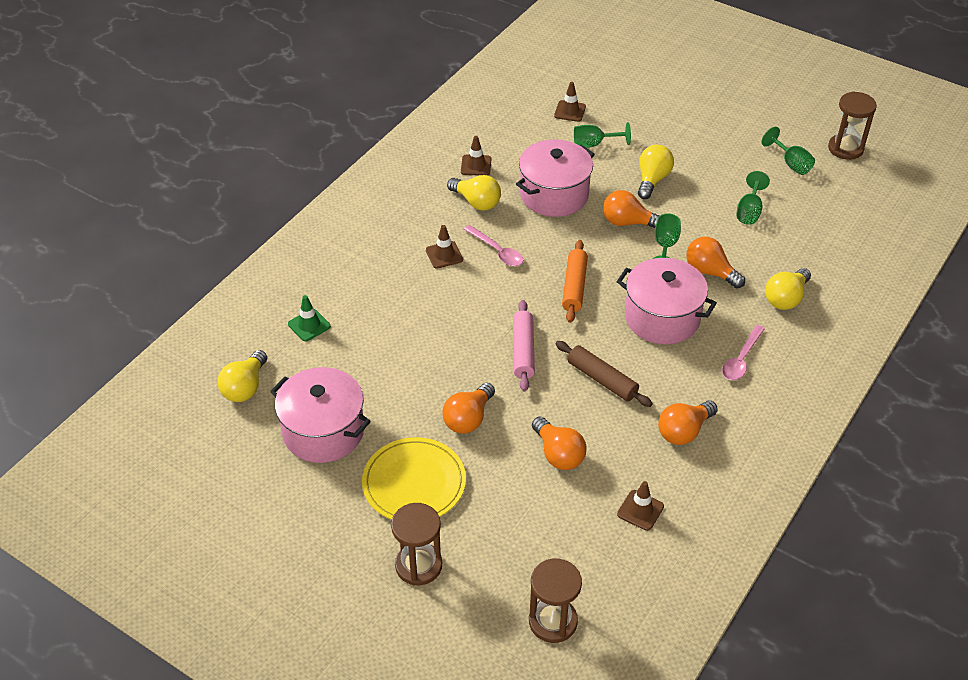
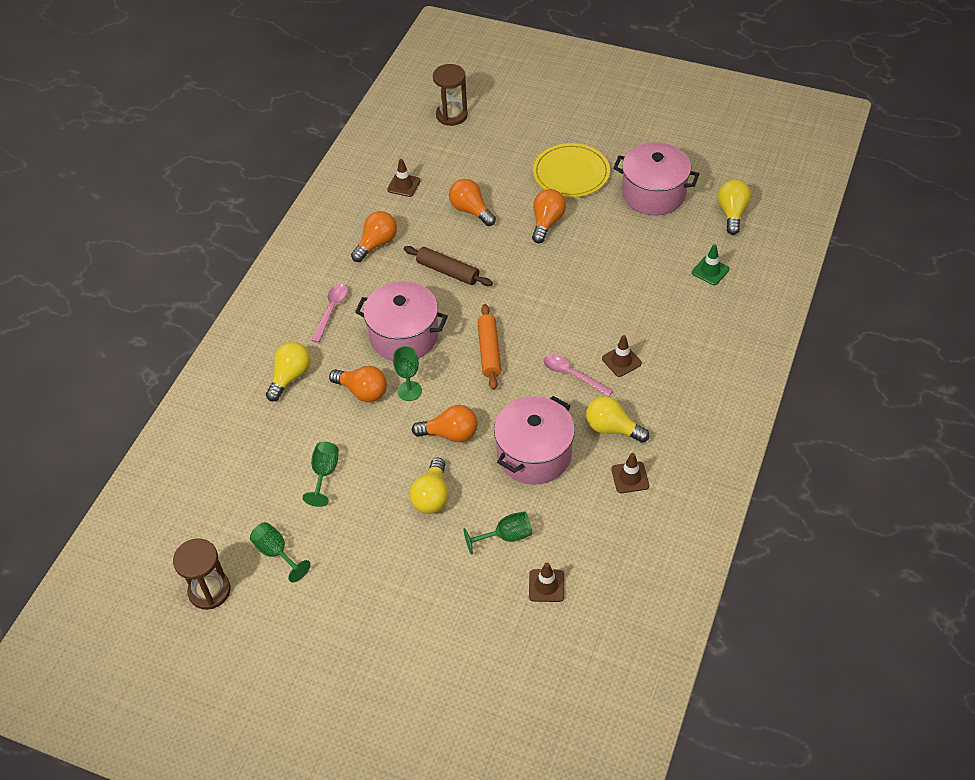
camera: 170 degrees right, 5 degrees up
(418, 565) = (548, 128): brown hourglass -> none
(523, 351) = (519, 283): pink rolling pin -> none

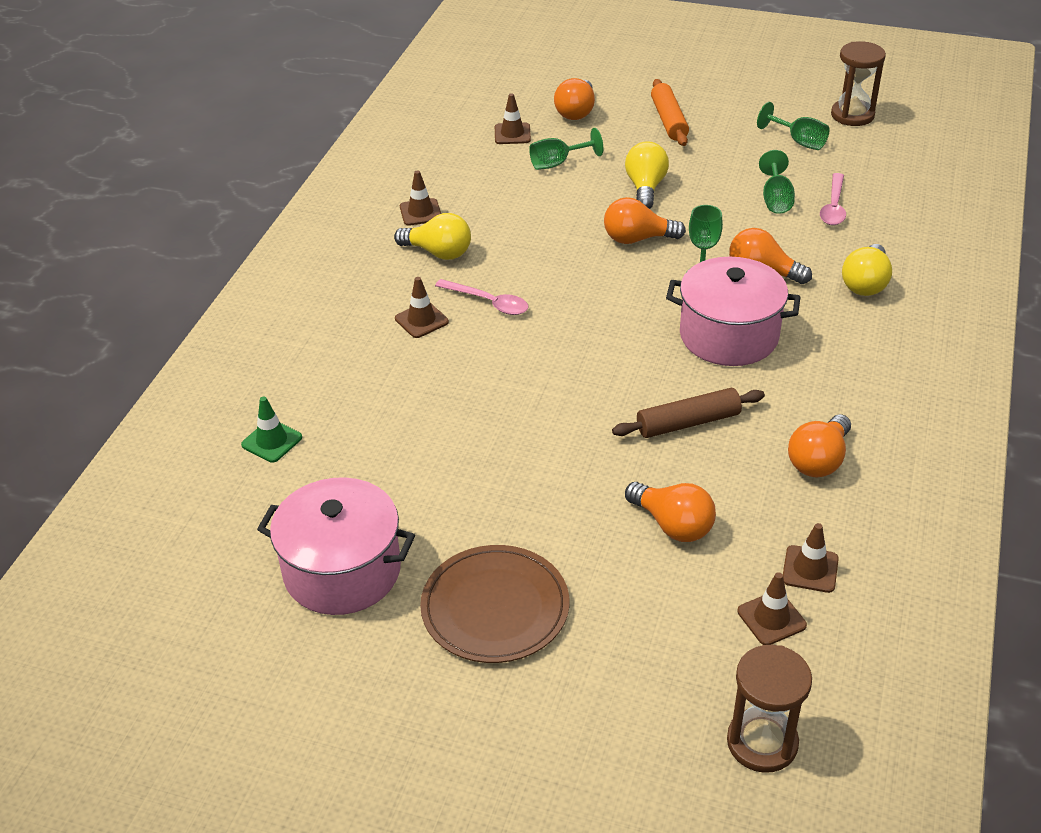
camera: 175 degrees right, 10 degrees down
(331, 310) = (847, 362): pink spoon -> pink spoon (833, 207)
(431, 163) = (771, 618): none -> brown traffic cone
(448, 272) = (688, 422): brown rolling pin -> brown rolling pin turned 45 degrees counterclockwise
(489, 351) = (604, 323): orange rolling pin -> orange rolling pin (669, 120)
(534, 454) = (533, 226): pink pot -> none
(547, 222) = (535, 509): orange light bulb -> orange light bulb (576, 112)
(571, 173) = (495, 607): yellow plate -> brown plate
(732, 213) = (209, 539): yellow light bulb -> none

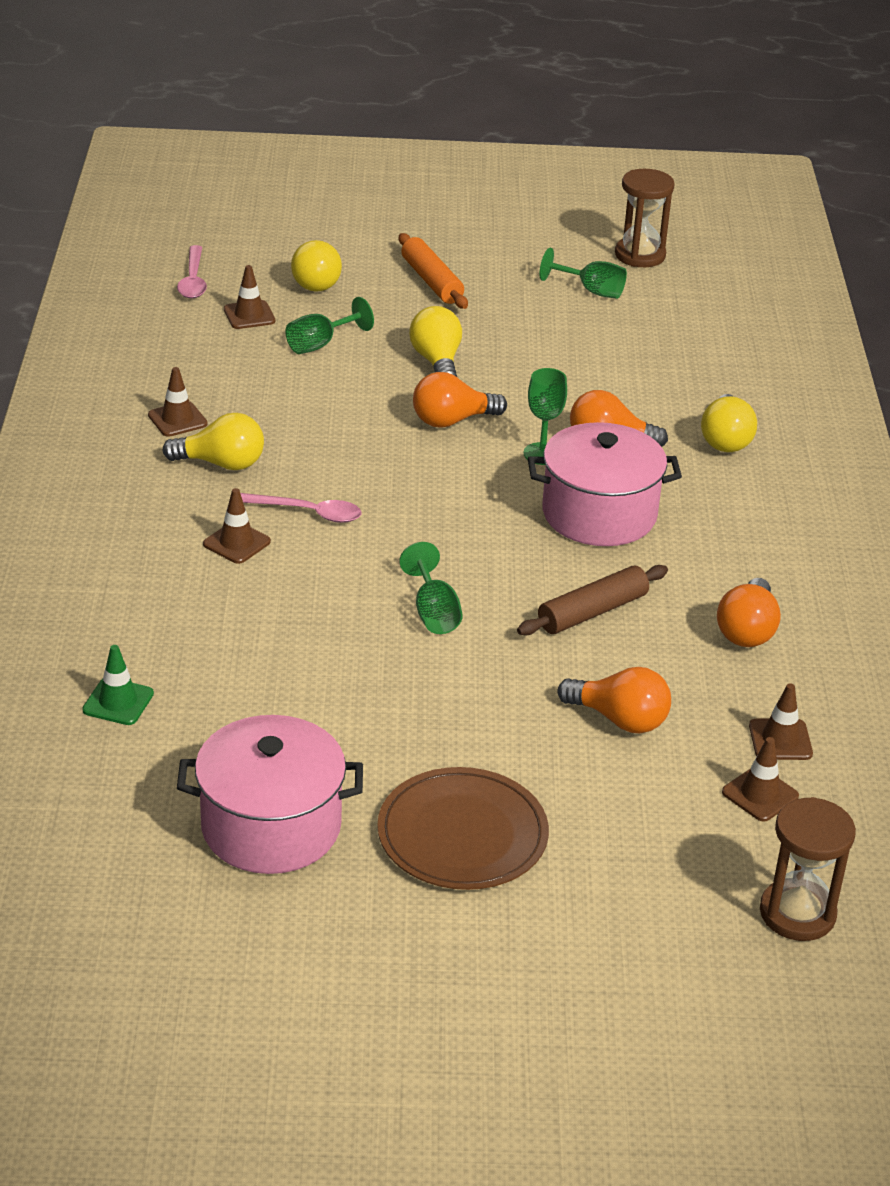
camera: 20 degrees left, 5 degrees down
(576, 112) = (316, 281): orange light bulb -> yellow light bulb
(776, 199) = (591, 358): green goblet -> green goblet (433, 612)
(833, 207) = (658, 360): pink spoon -> pink spoon (193, 280)

